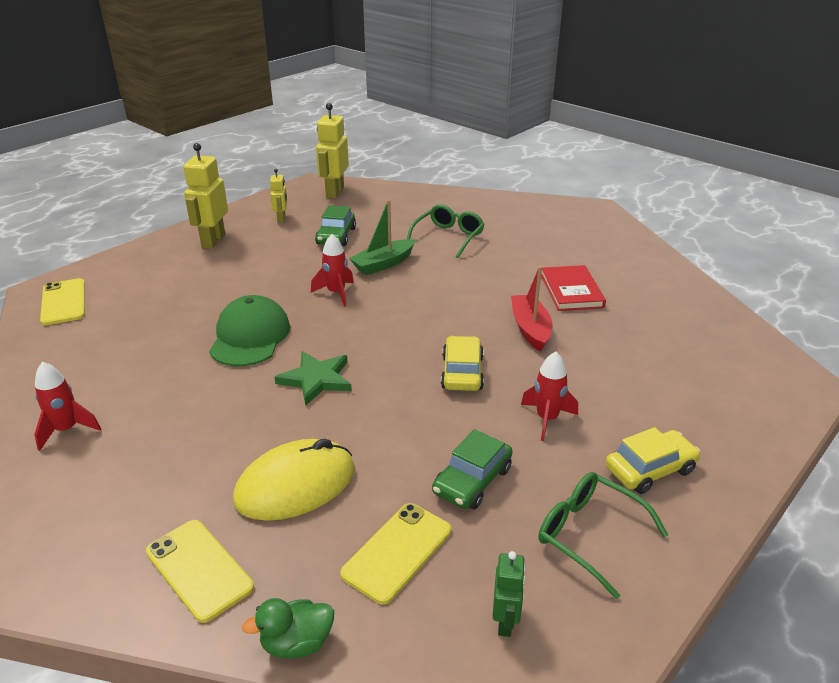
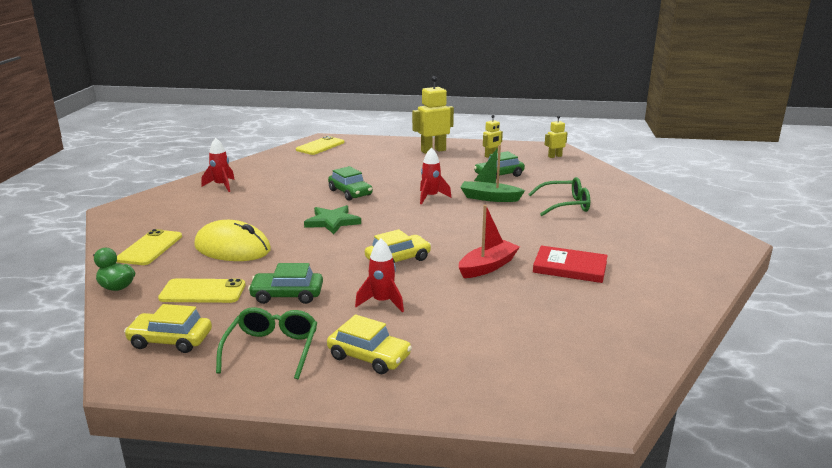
camera: 55 degrees right, 10 degrees down
(250, 336) = (350, 192): green cap -> green car
(334, 192) = (554, 156): yellow robot -> yellow robot, size x0.55
(505, 621) = (170, 340): green robot -> yellow car
(571, 291) = (570, 267): red book -> red book turned 60 degrees clockwise

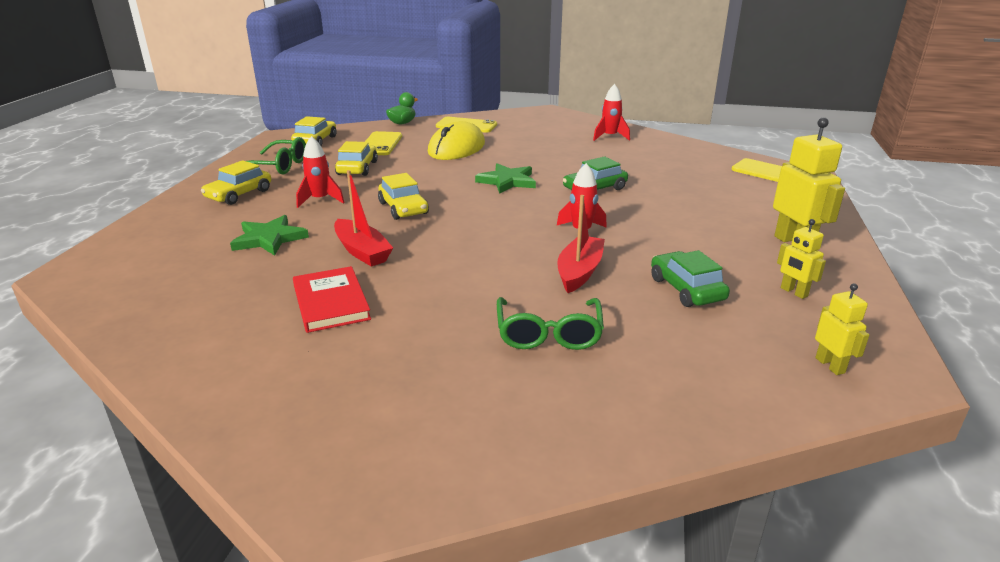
camera: 95 degrees right, 5 degrees up
(287, 295) = (357, 168): green car -> yellow car
(478, 312) = (269, 239): none -> green star
(489, 198) = (579, 272): green boat -> red boat
(570, 267) = (331, 302): red book -> red book turned 45 degrees counterclockwise

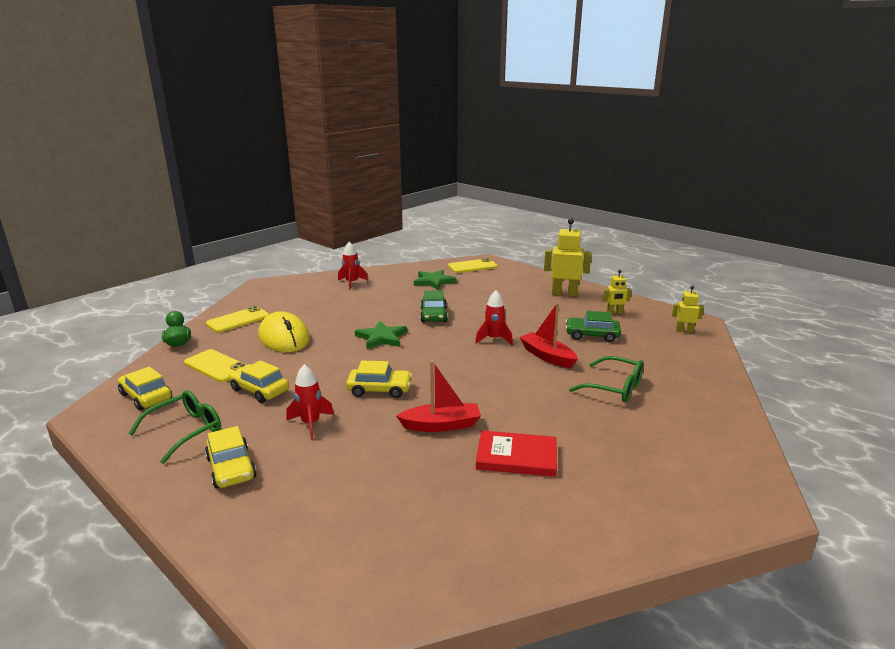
camera: 60 degrees left, 5 degrees down
(269, 239) = (366, 467): green star -> green star (434, 281)

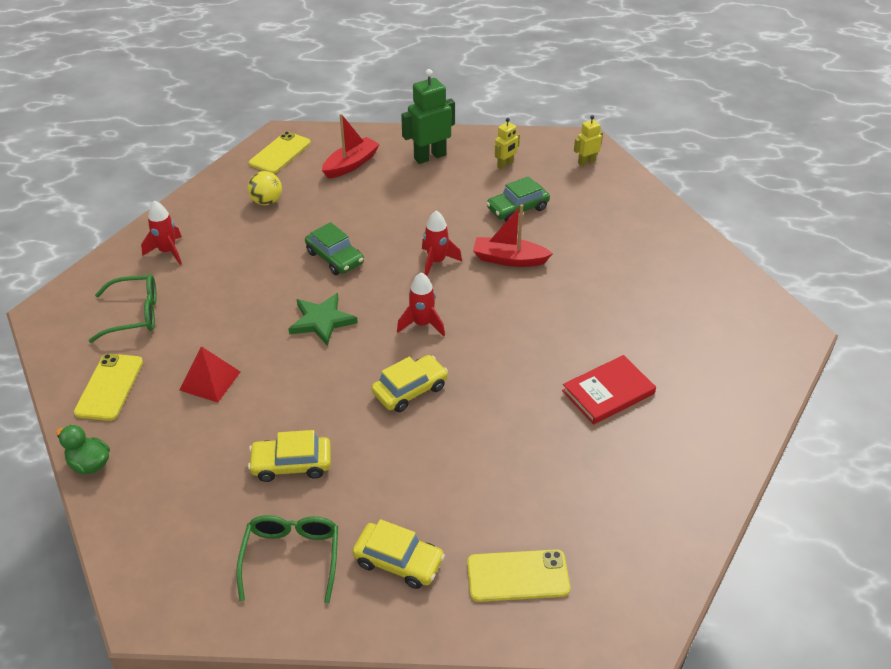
camera: 40 degrees left, 20 degrees up
(146, 396) = (177, 551): yellow car -> none
(216, 366) = (193, 465): yellow phone -> yellow phone (518, 576)
(284, 337) = (210, 381): yellow mouse -> red pyramid
(311, 424) = (401, 469): red rocket -> red rocket (422, 324)
(434, 281) = (267, 201): green star -> yellow ball
(441, 425) = (515, 397): red boat -> red boat (351, 164)
(564, 294) = (429, 156): yellow robot -> green robot
(615, 388) = (601, 269): green glasses -> green glasses (135, 314)

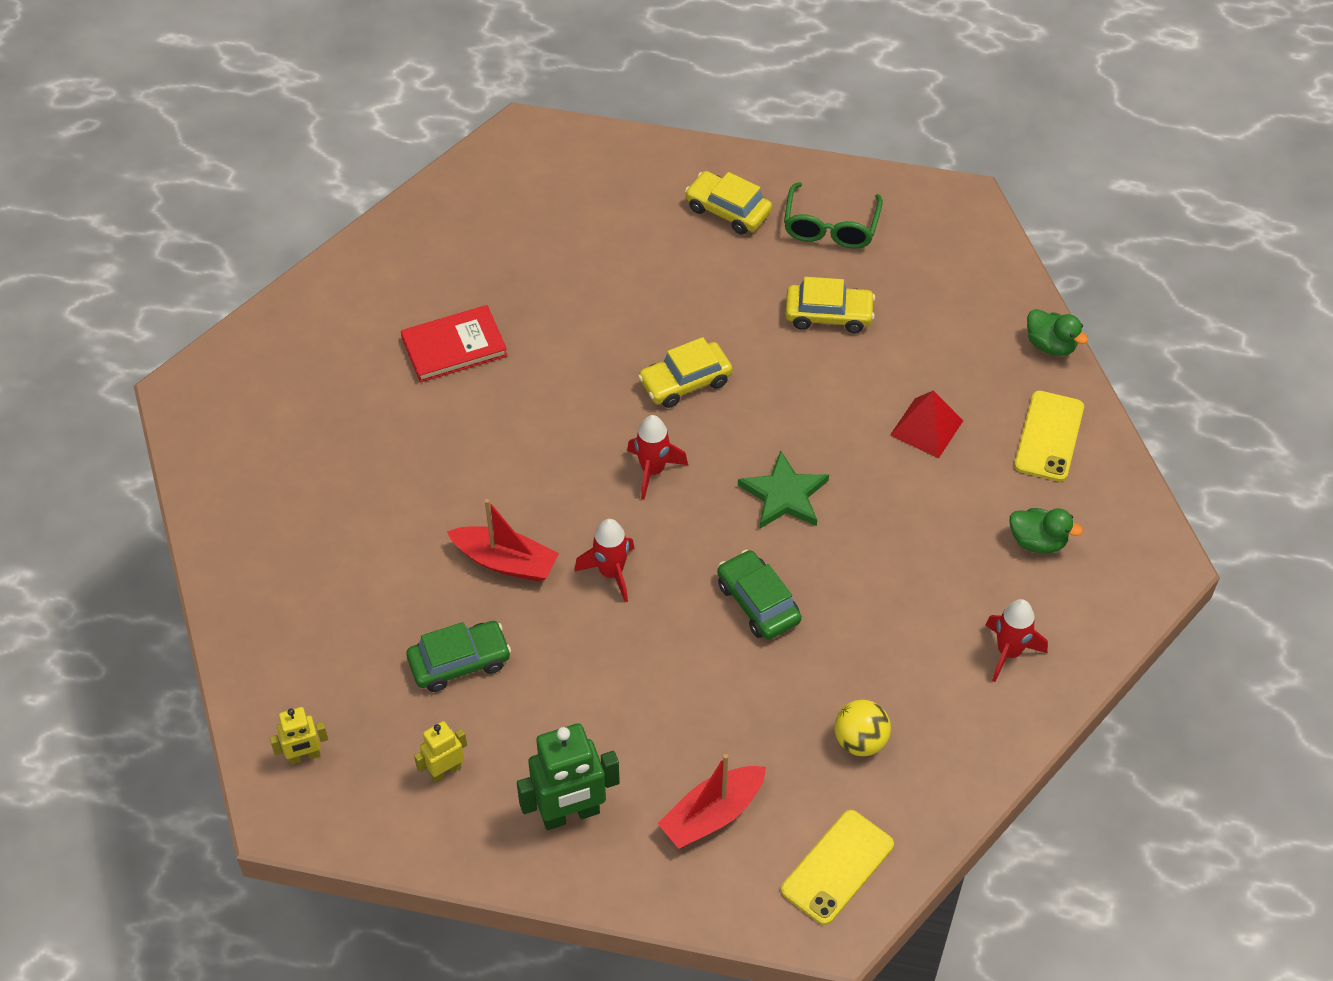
camera: 170 degrees left, 10 degrees up
(135, 314) = (1037, 541): green glasses -> green duck
(518, 576) = (618, 184): yellow phone -> none

